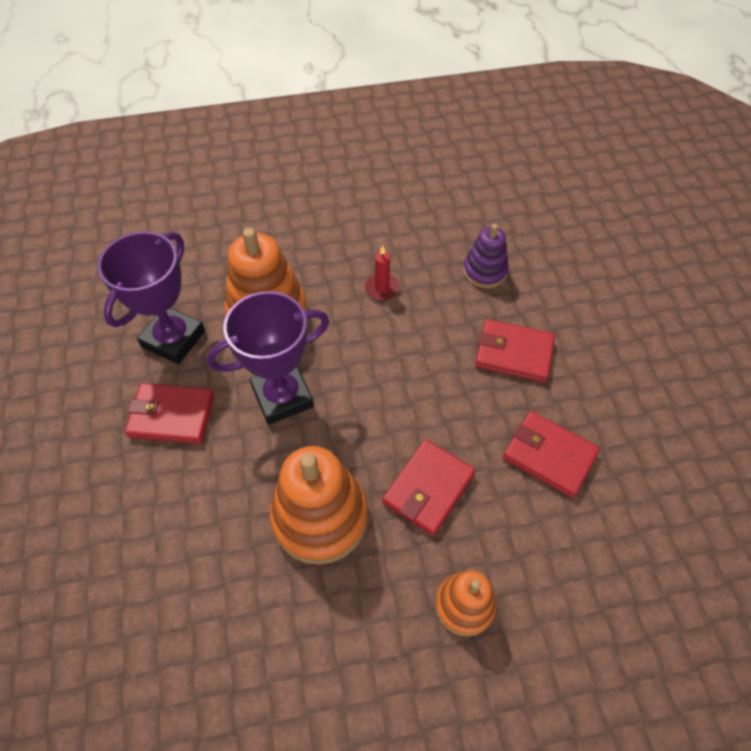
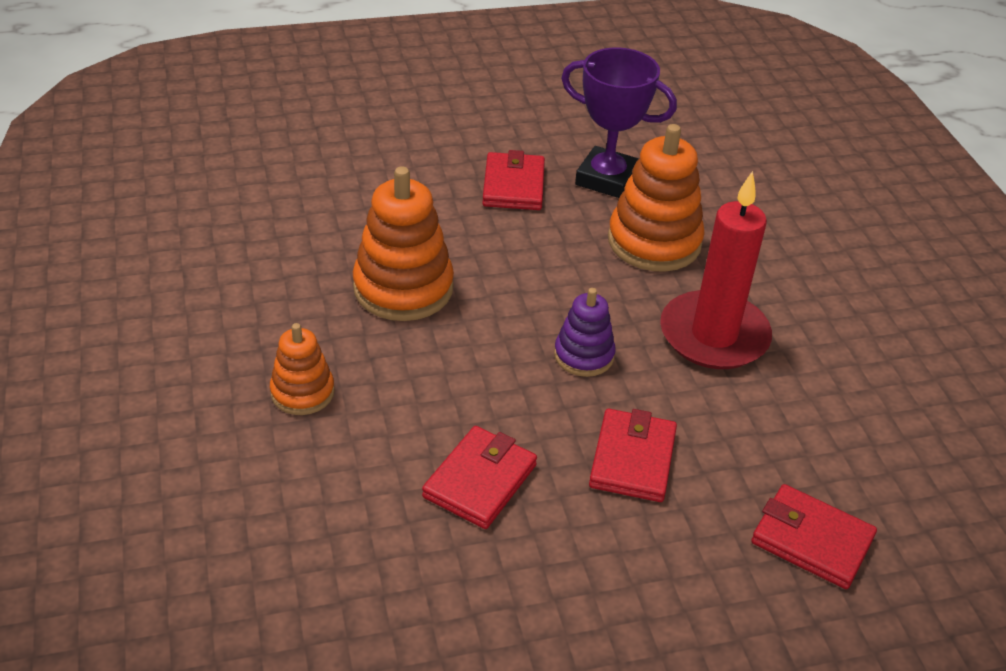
camera: 85 degrees right, 15 degrees down
(282, 396) = (543, 257): purple trophy -> none
(382, 288) = (714, 335): red candle -> red candle, size x2.43
(428, 488) = (435, 369): red wallet -> red wallet (812, 540)
(485, 271) = (771, 439): purple stacking toy -> purple stacking toy (584, 355)

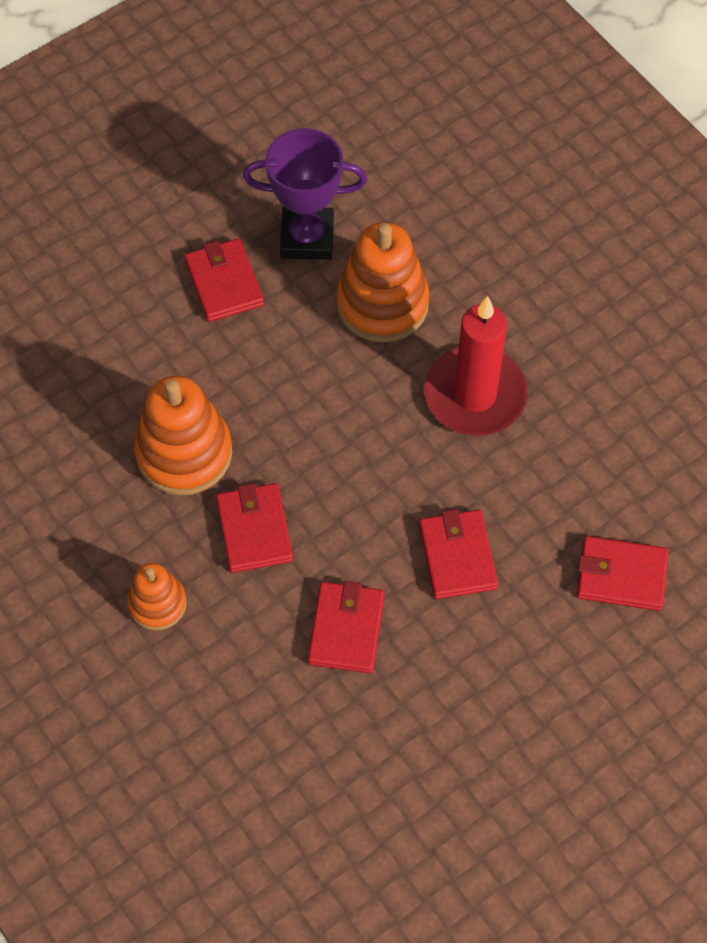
camera: 20 degrees left, 20 degrees up
(434, 367) = (254, 530): none -> red wallet
(584, 355) = (374, 464): purple stacking toy -> none

